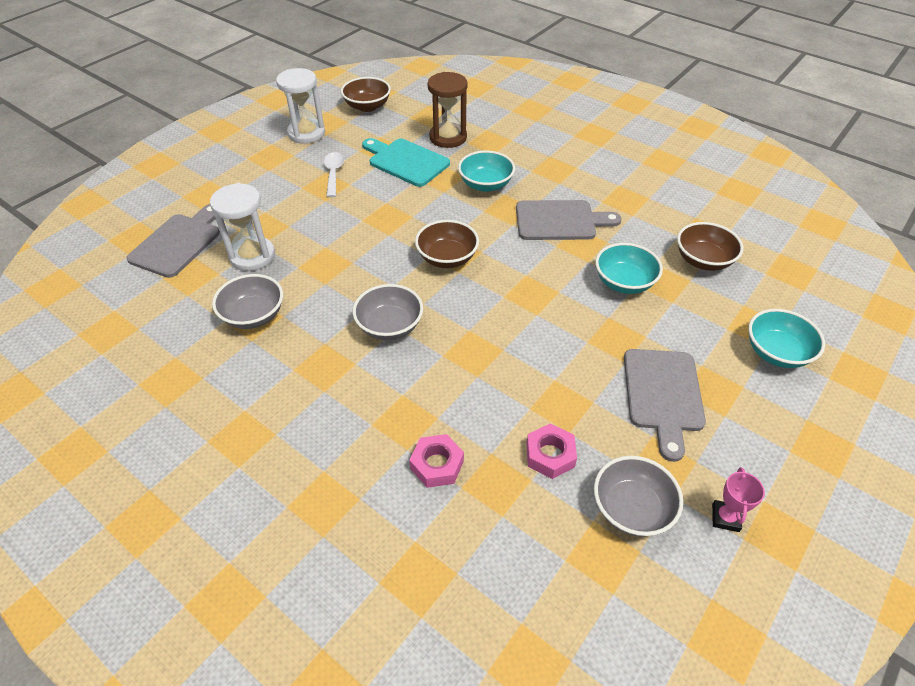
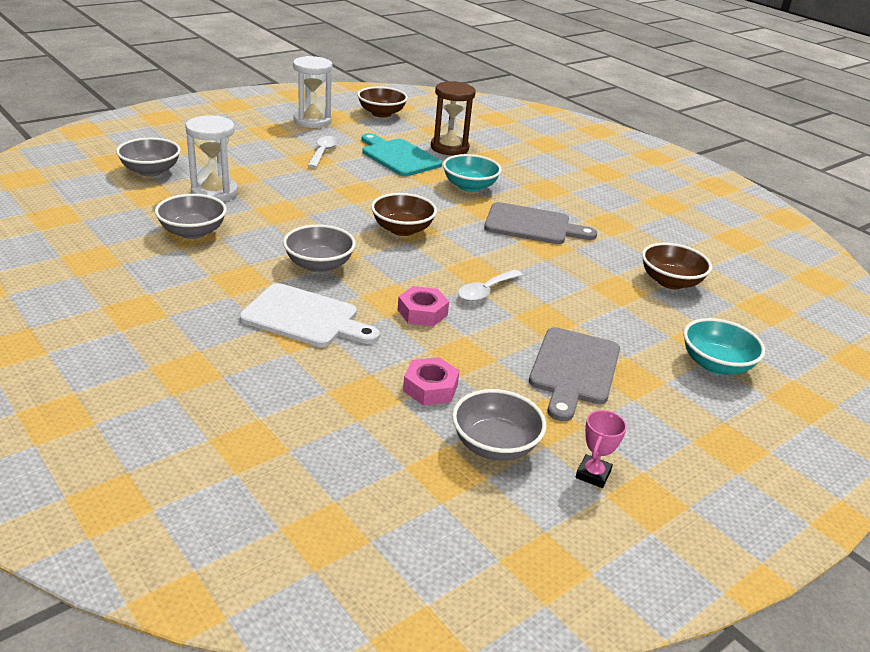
camera: 10 degrees right, 15 degrees down
(178, 243) = (151, 171): grey cutting board -> grey bowl
(404, 399) = (305, 317): none -> white cutting board
(437, 464) = (311, 370): pink nut -> pink nut (422, 312)
(551, 317) = (486, 291): none -> white spoon
(624, 282) = (576, 281): turquoise bowl -> none

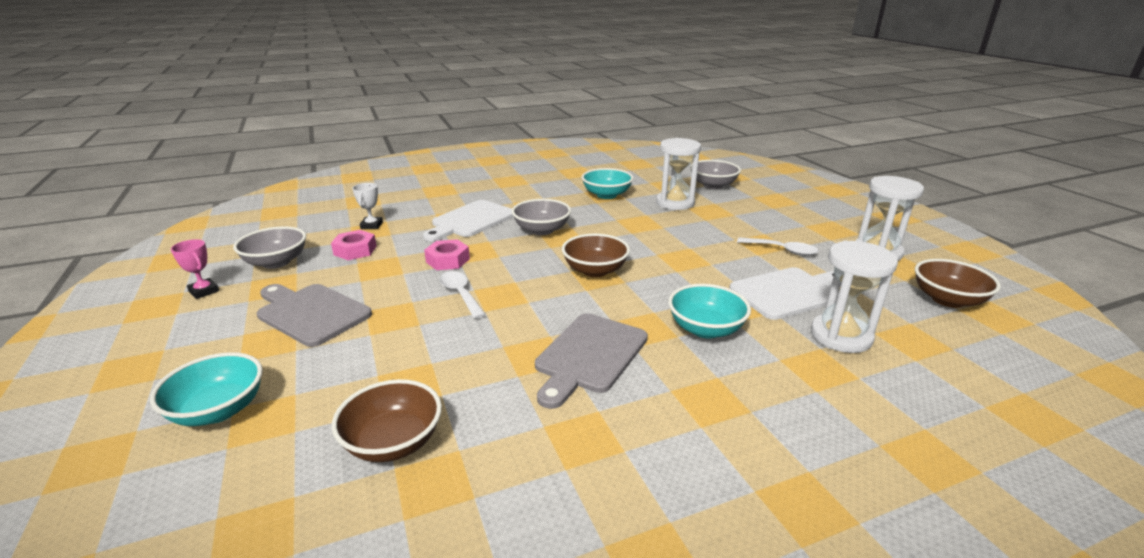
camera: 110 degrees right, 5 degrees down
(193, 232) = (606, 195): grey bowl -> turquoise bowl
(349, 399) = (371, 225): none -> white trophy
(398, 157) = (788, 292): turquoise cutting board -> white cutting board
(449, 148) = (841, 336): brown hourglass -> white hourglass

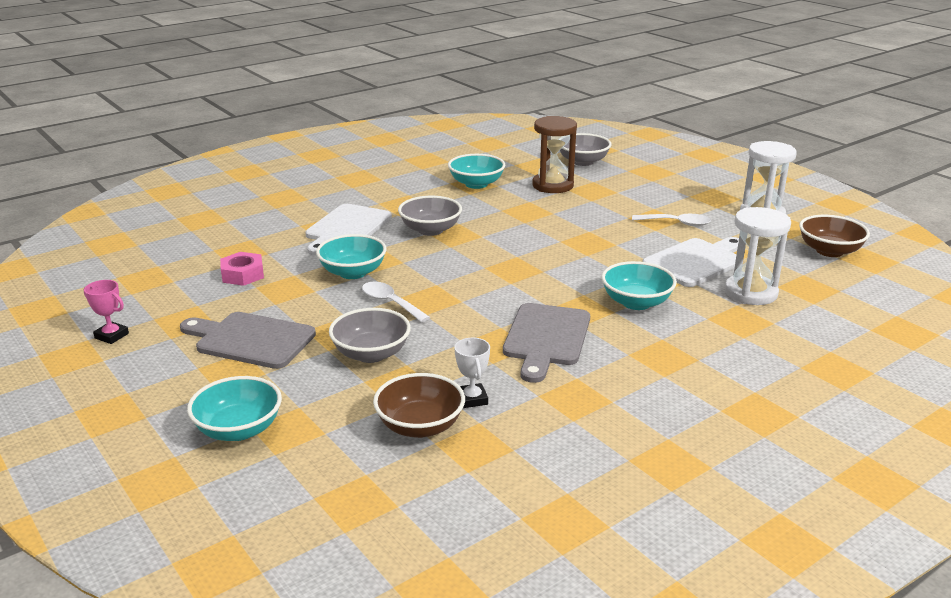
camera: 15 degrees left, 0 degrees up
(276, 262) = (164, 297): grey bowl -> grey bowl (371, 354)
(371, 225) = (238, 246): white trophy -> white trophy (472, 399)
(448, 260) = (353, 272): pink nut -> turquoise bowl
(595, 270) = (509, 264): brown bowl -> none
(675, 203) = (552, 185): white hourglass -> brown hourglass

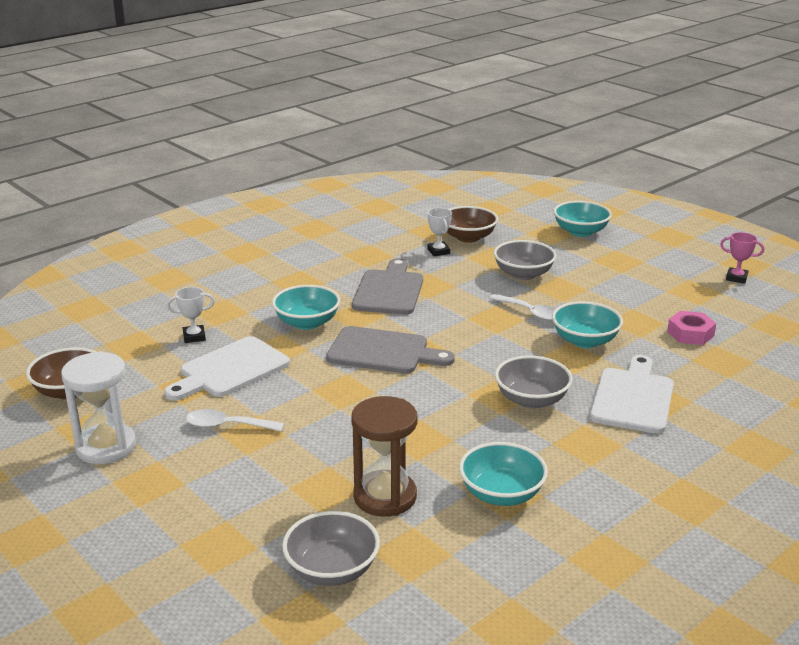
camera: 175 degrees right, 0 degrees up
(251, 340) = (624, 279): grey cutting board -> grey cutting board (383, 352)
(750, 293) = (194, 337): white hourglass -> white trophy

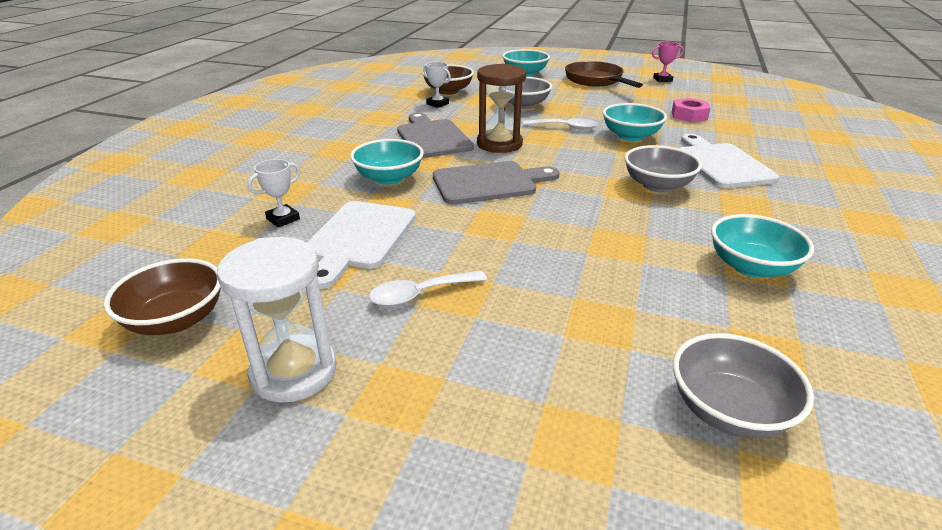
camera: 30 degrees left, 5 degrees up
(385, 497) = (665, 307): brown hourglass -> brown hourglass (499, 144)
(650, 261) = (596, 81): none -> brown pan

